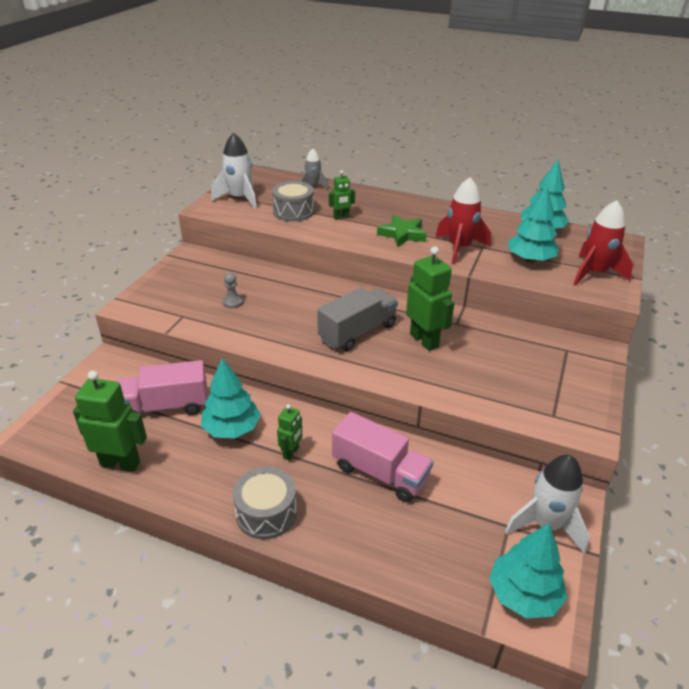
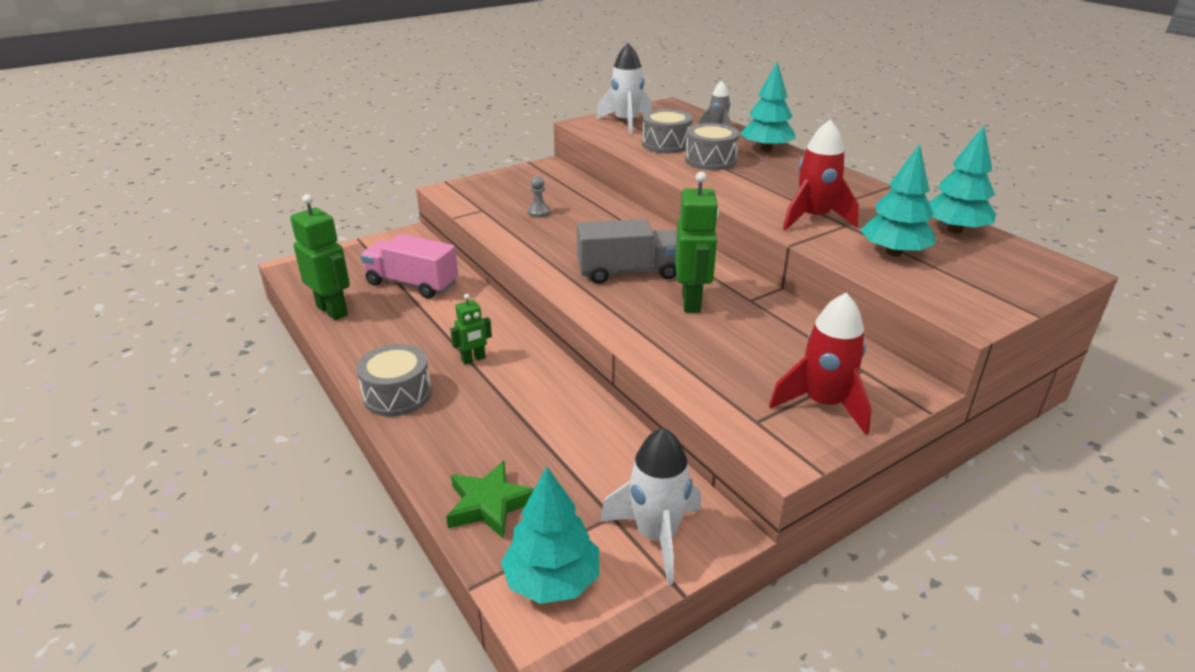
camera: 35 degrees right, 5 degrees down
(232, 429) = (445, 321): turquoise tree -> turquoise tree (766, 149)
(341, 217) = (710, 160): green robot -> grey drum
(380, 473) = (535, 410): pink truck -> none
(402, 234) = (760, 190): green star -> green star (489, 504)
(594, 273) = (970, 290): red rocket -> red rocket (823, 404)

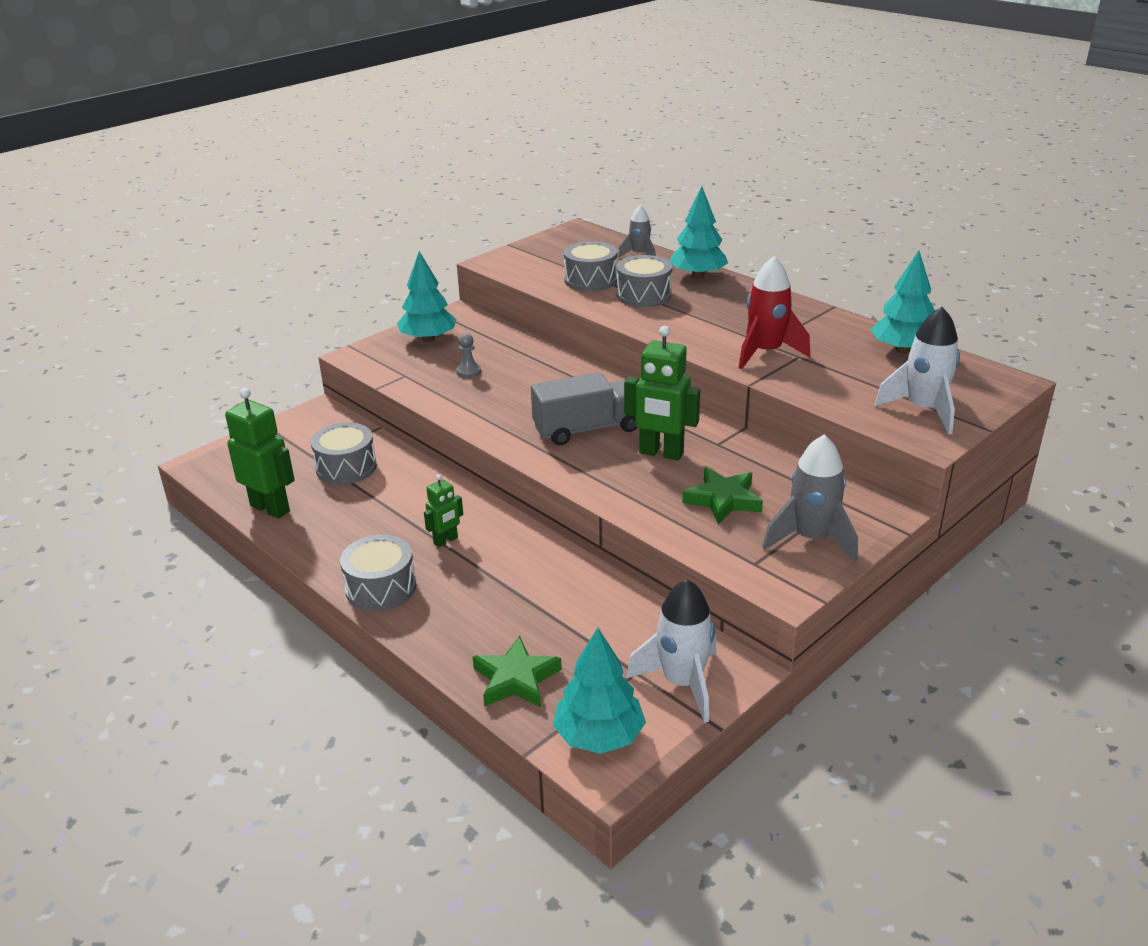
camera: 10 degrees left, 0 degrees up
(412, 284) = (346, 467): pink truck -> grey drum
(626, 123) = (538, 257): white rocket -> white rocket (923, 410)
(692, 302) = (661, 453): green robot -> green robot turned 120 degrees clockwise
(741, 353) = (723, 500): none -> green star
(823, 404) = (811, 539): red rocket -> grey rocket
(894, 252) = (850, 381): turquoise tree -> turquoise tree (428, 339)

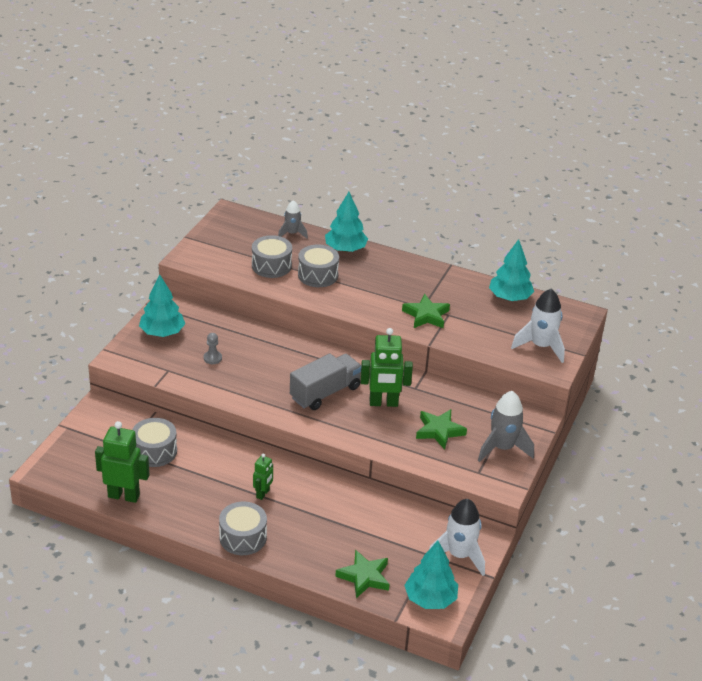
camera: 25 degrees left, 5 degrees up
(765, 353) = (426, 315): red rocket -> green star

